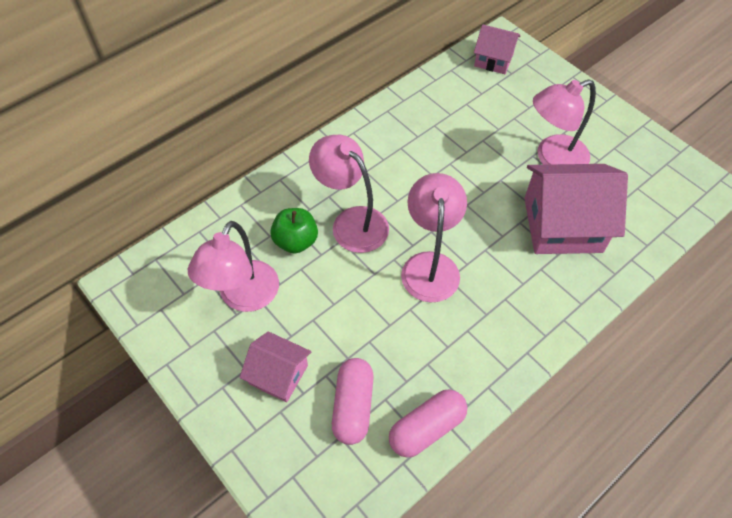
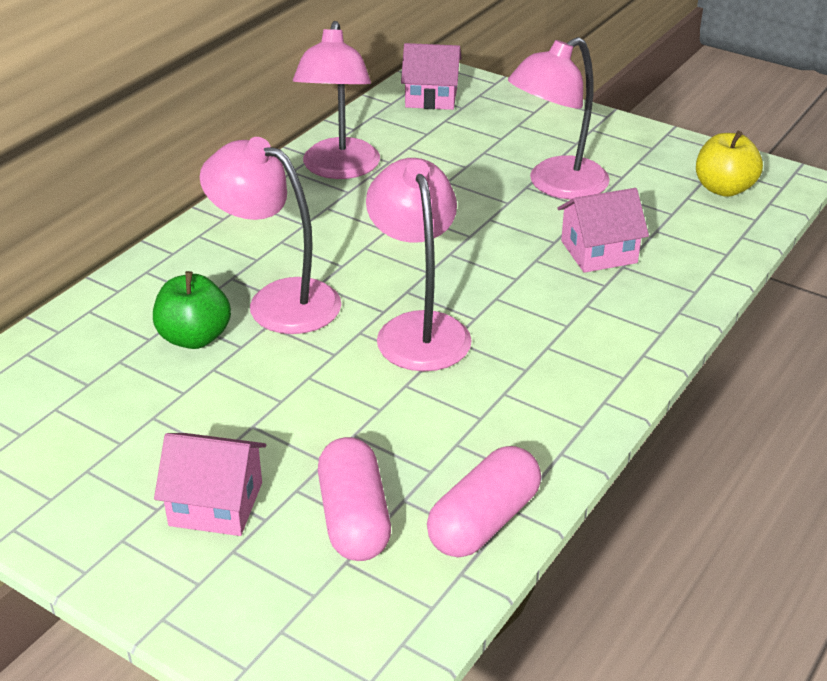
camera: 15 degrees left, 20 degrees down
(243, 297) = (126, 419): pink lamp -> pink lamp (339, 169)
(562, 225) = (599, 252): pink house -> pink house, size x0.56
(665, 185) = (724, 189): none -> yellow apple

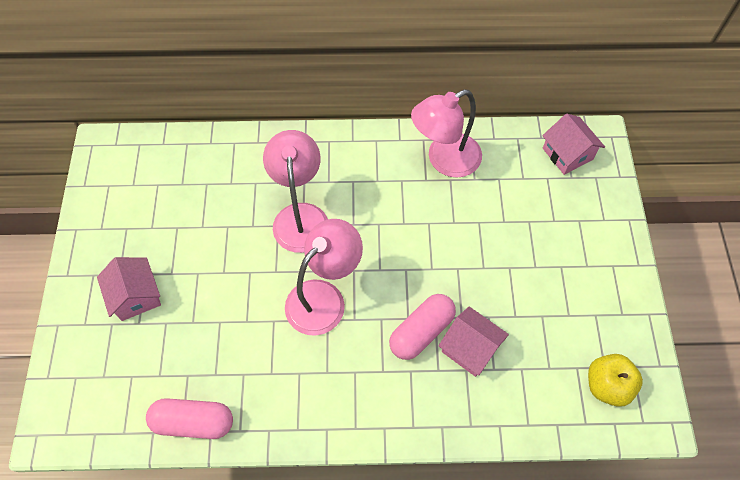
camera: 55 degrees right, 25 degrees up
(194, 338) = (244, 201): green apple -> none
(354, 518) = (161, 361): pink capsule -> pink capsule (421, 332)
(556, 185) = (525, 283): pink lamp -> none

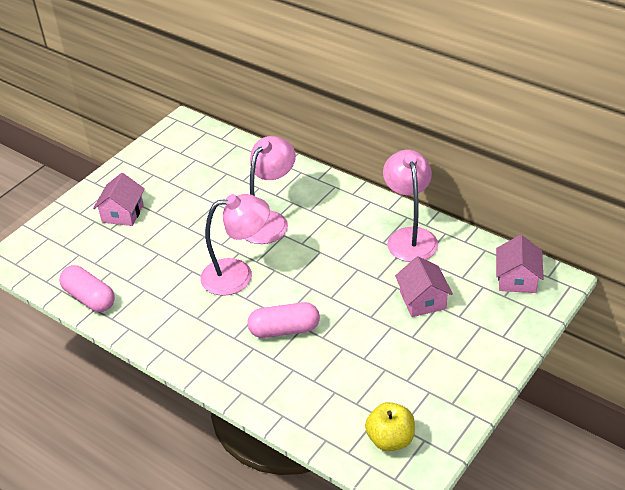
camera: 40 degrees right, 20 degrees down
(444, 160) = (410, 237): pink lamp -> pink lamp turned 75 degrees clockwise
(470, 348) = (309, 358): pink house -> pink house (423, 300)

